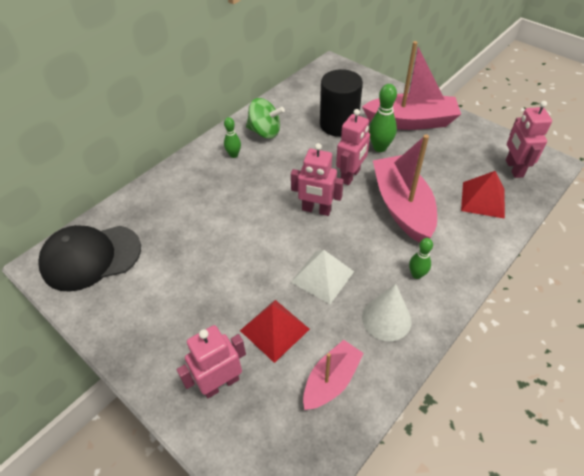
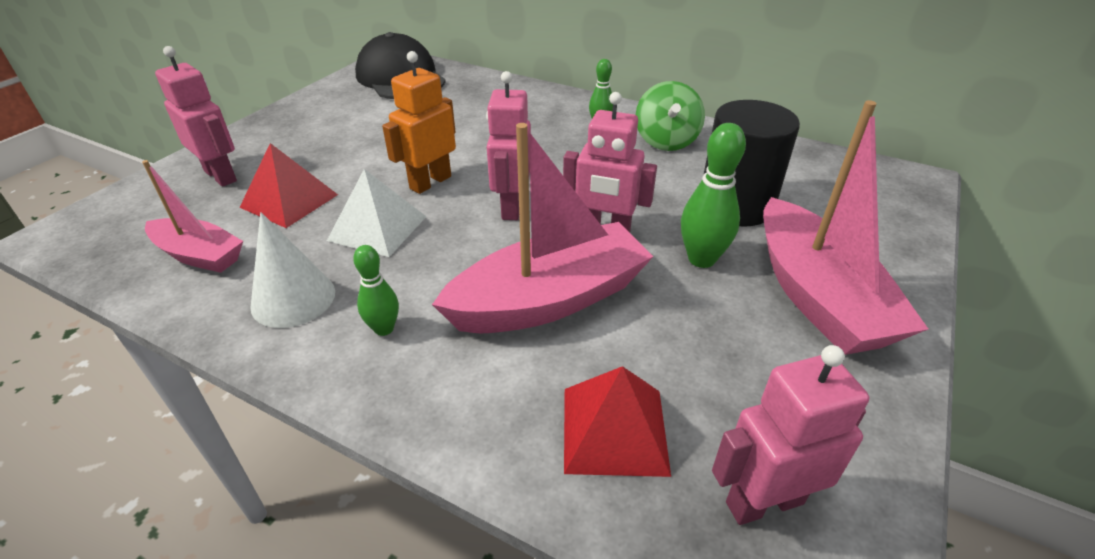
camera: 75 degrees right, 10 degrees down
(275, 247) = (430, 182): none -> orange robot

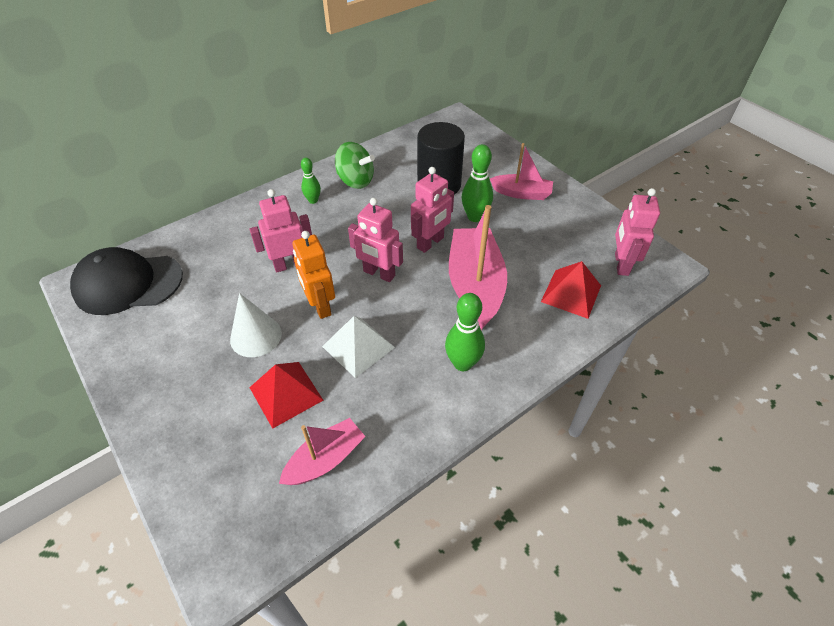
camera: 65 degrees left, 10 degrees up
(221, 176) = (209, 439): pink robot -> pink robot (290, 264)
(293, 299) = (410, 405): white cone -> white cone (256, 336)
(384, 329) = (462, 363): green bowling pin -> green bowling pin, size x1.60
(817, 296) = (521, 193): pink boat -> pink boat, size x0.58

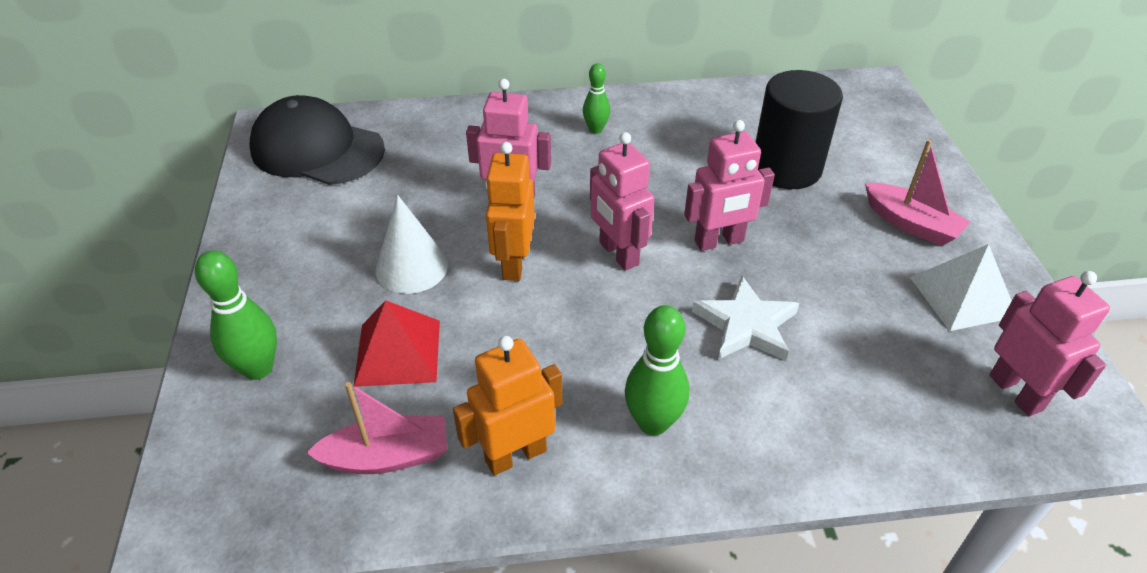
camera: 30 degrees right, 5 degrees down
(355, 181) = (669, 123): green spinning top -> none
(358, 346) = (526, 335): white pyramid -> white pyramid (962, 296)
(400, 419) = (515, 455): none -> orange robot
(475, 217) = (811, 230): green bowling pin -> green bowling pin (258, 368)
(475, 285) = (746, 325): pink boat -> white star
(571, 293) = (894, 399): red pyramid -> none
(621, 264) = (1016, 392): pink robot -> pink robot turned 120 degrees clockwise

